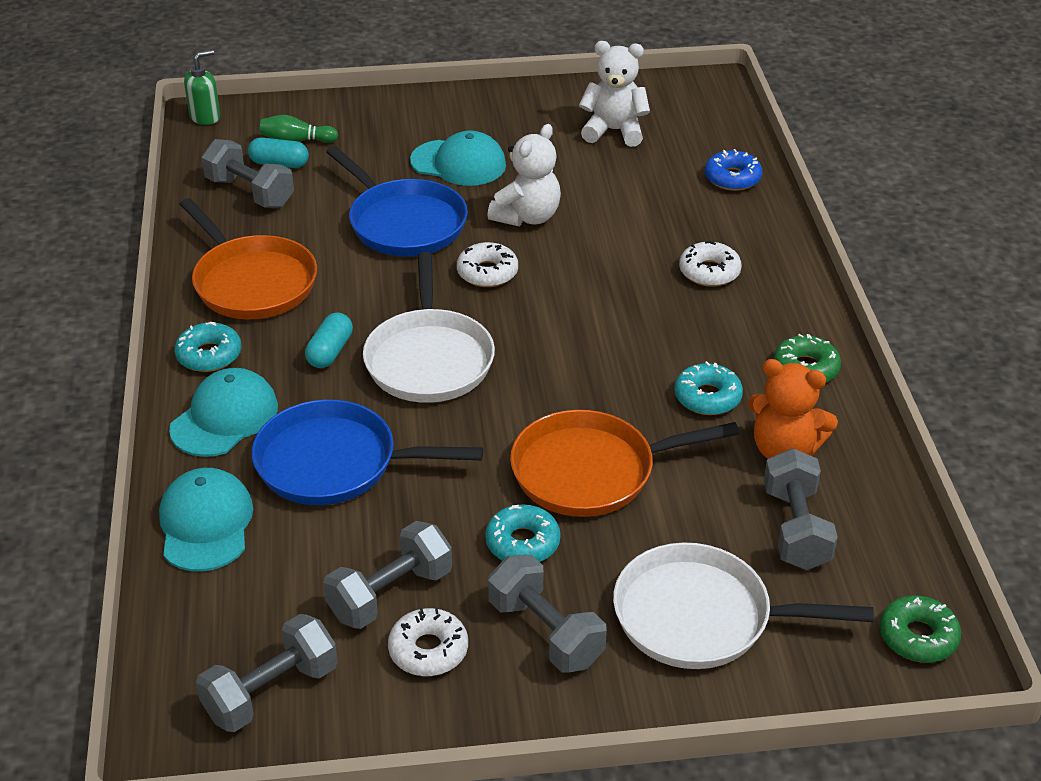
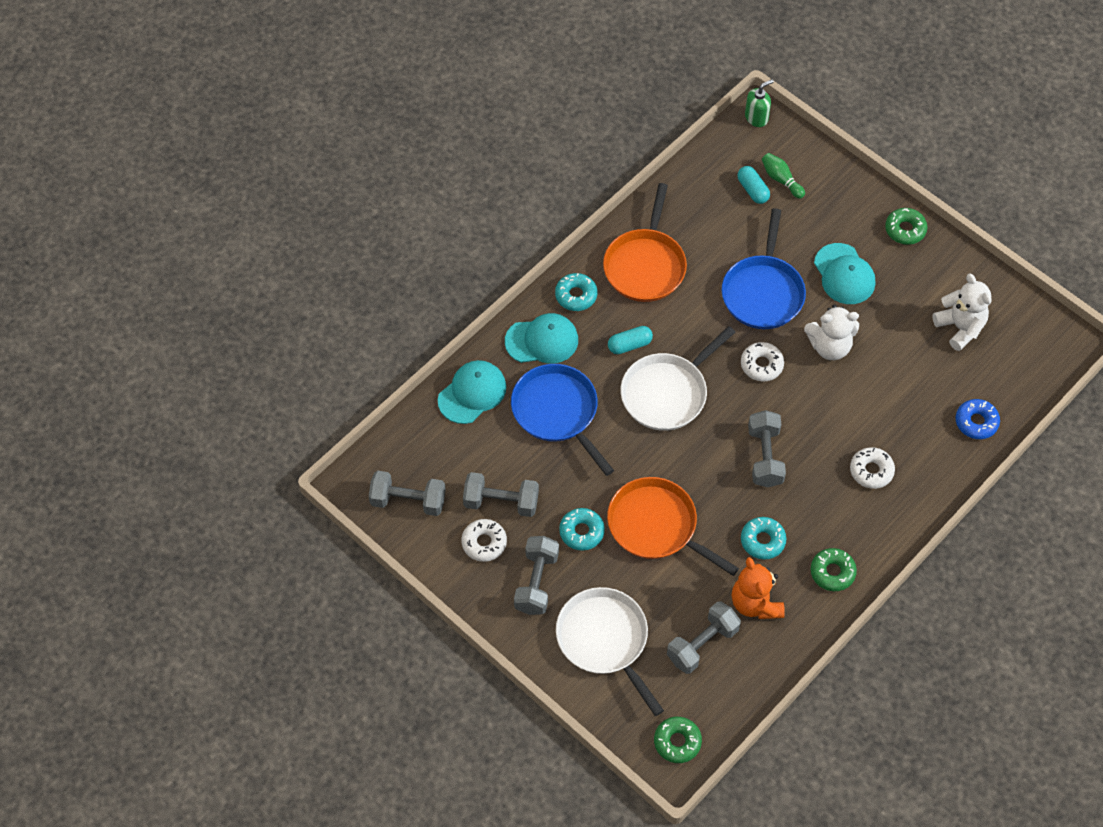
camera: 50 degrees right, 20 degrees up
(205, 117) = (756, 117): green soap dispenser -> green soap dispenser turned 45 degrees counterclockwise
(250, 193) = (714, 199): grey dumbbell -> grey dumbbell (765, 457)
(463, 103) = (905, 230): none -> green donut

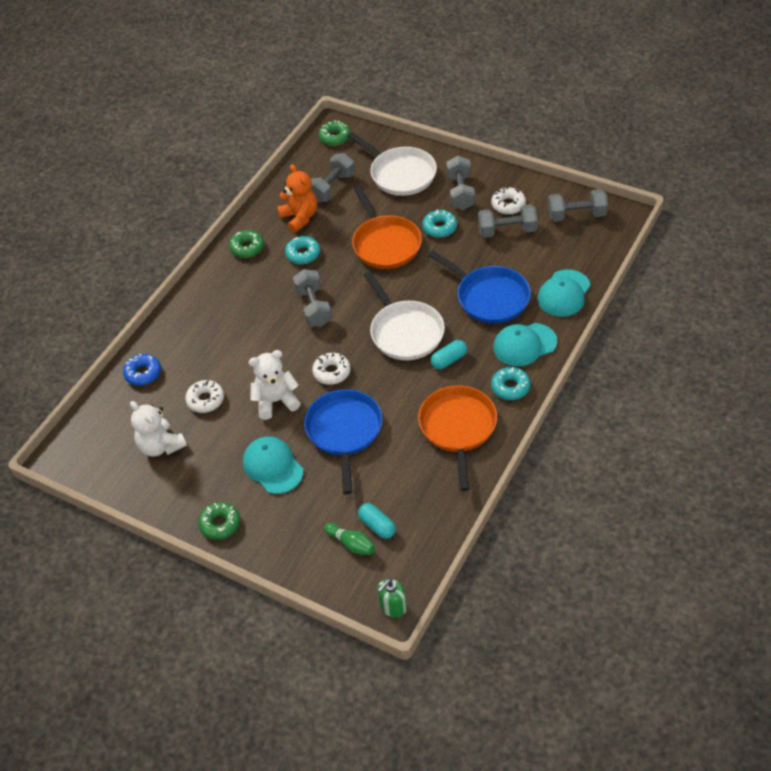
camera: 170 degrees right, 10 degrees down
(656, 526) = (385, 244): orange pan -> orange pan turned 45 degrees clockwise
(667, 393) = (405, 332): white pan -> white pan turned 120 degrees clockwise
(871, 471) = (226, 318): white donut -> white donut (205, 400)

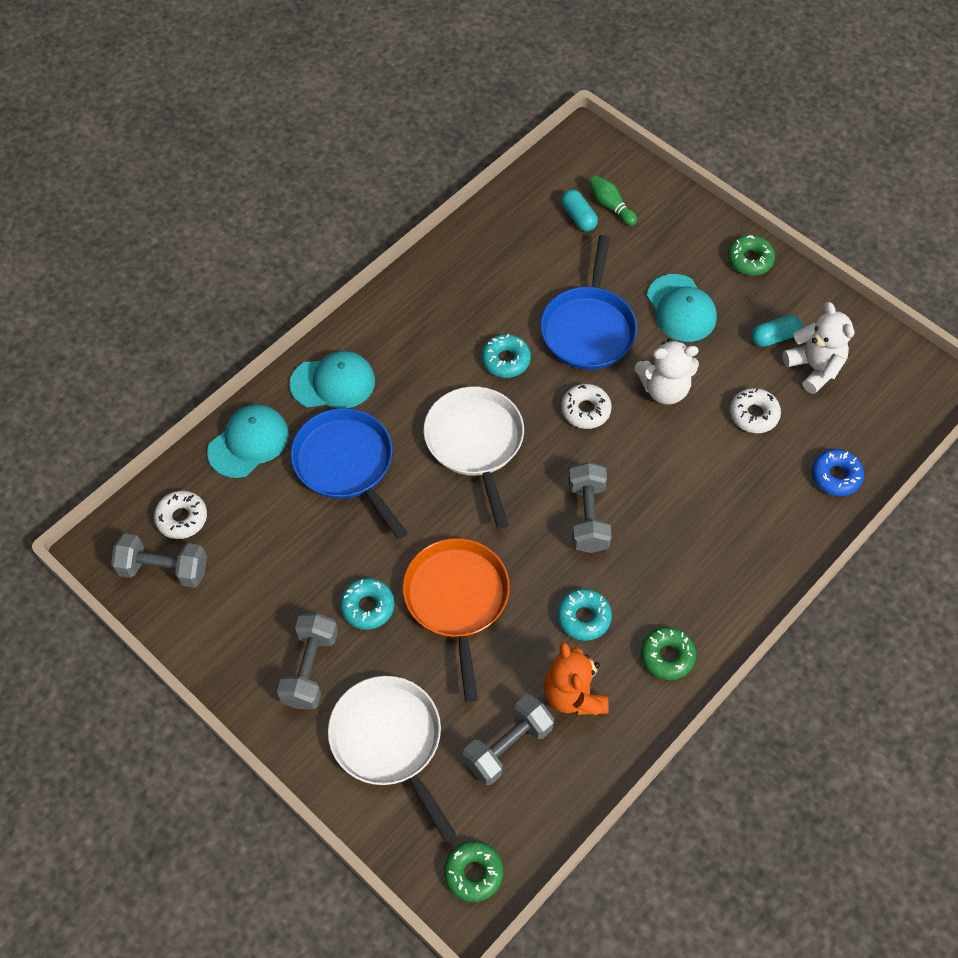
camera: 170 degrees left, 10 degrees up
(393, 607) = (584, 140): green soap dispenser -> none
(449, 360) = (434, 387): turquoise capsule -> turquoise capsule (774, 337)
(458, 428) = (455, 299): orange pan -> none
(507, 231) = (274, 570): grey dumbbell -> none
(508, 205) = (250, 620): white donut -> white donut (182, 518)
(510, 387) = (375, 332): turquoise donut -> turquoise donut (506, 360)

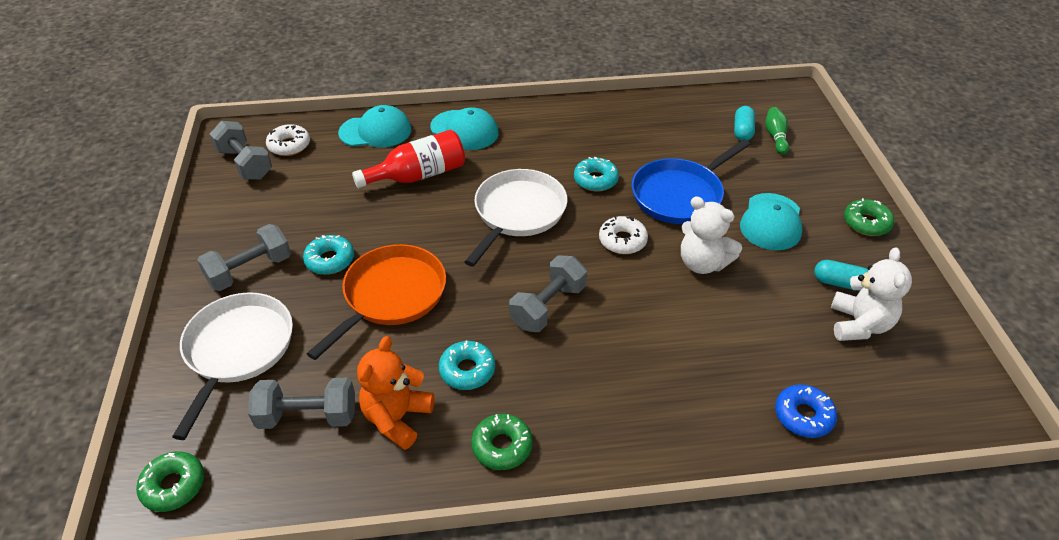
camera: 40 degrees right, 15 degrees down
(346, 464) = (418, 175): blue pan -> red bottle
(754, 414) = (766, 324): white donut -> none

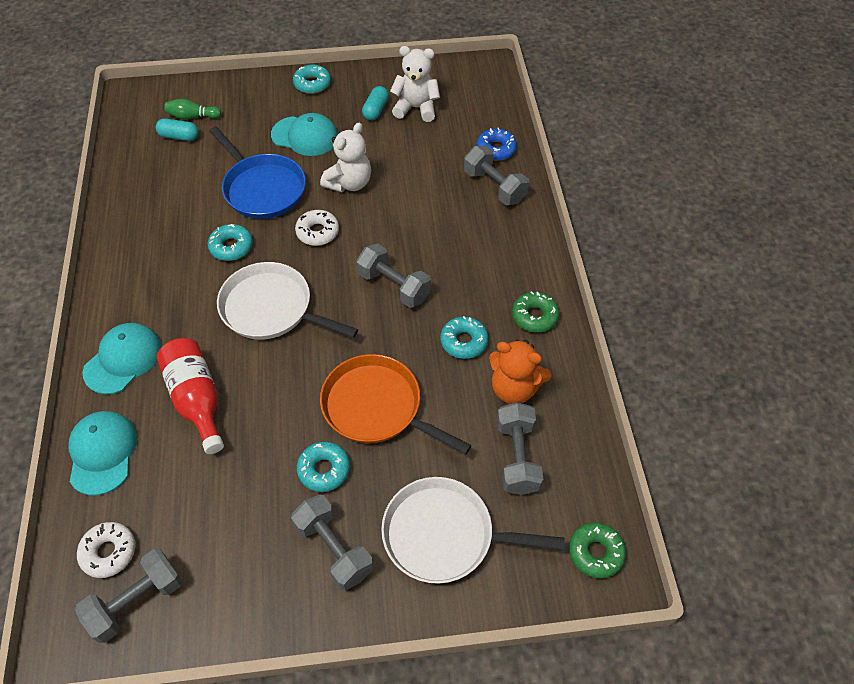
camera: 90 degrees left, 10 degrees up
(726, 411) = (494, 187): none -> grey dumbbell
(866, 223) = (312, 84): green donut -> turquoise donut

